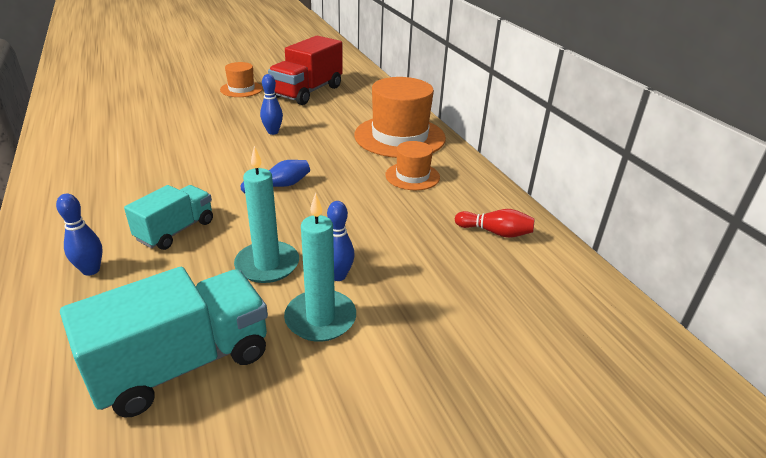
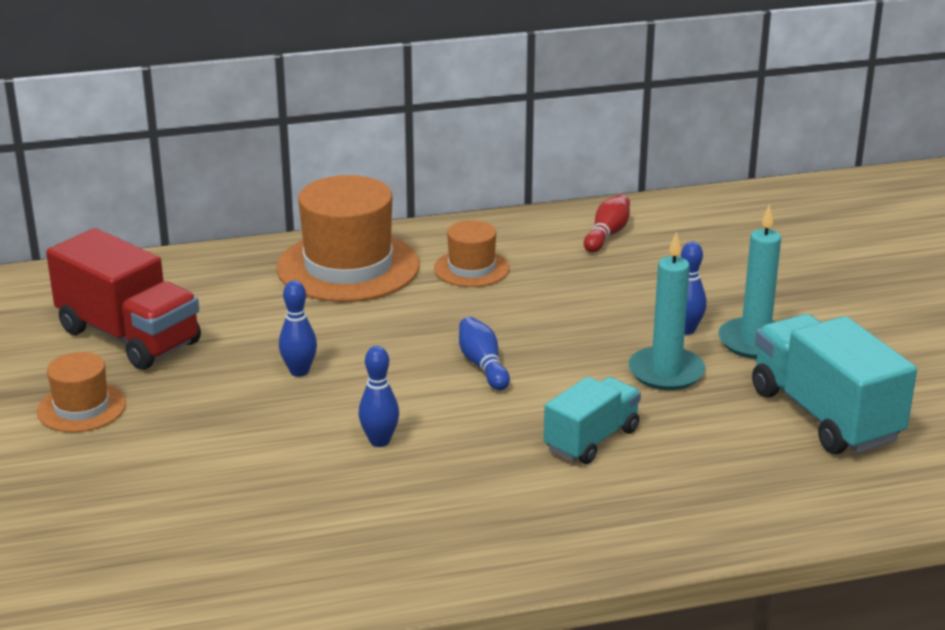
camera: 80 degrees left, 5 degrees down
(91, 270) = (677, 493): blue bowling pin -> blue bowling pin (379, 441)
(176, 231) = (591, 439): turquoise truck -> turquoise truck turned 90 degrees clockwise

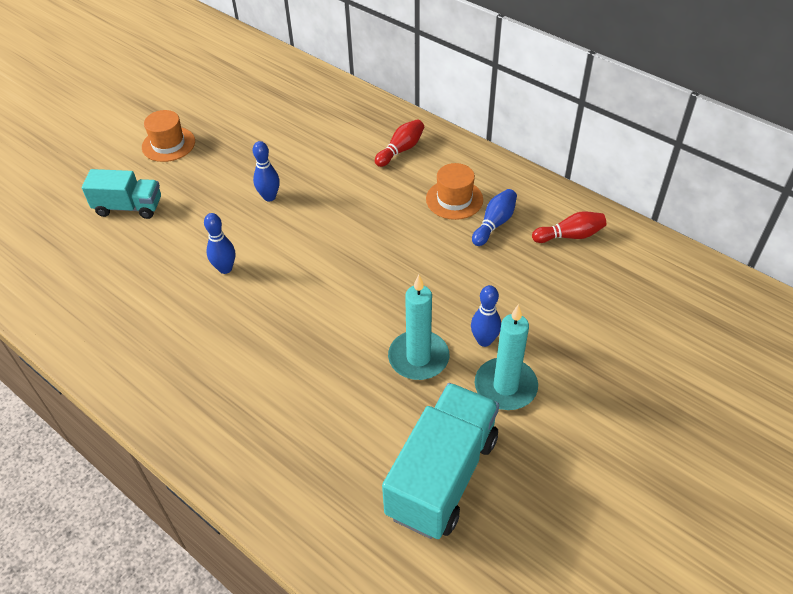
camera: 55 degrees right, 20 degrees up
(129, 337) = (248, 119): red truck -> none
(348, 267) = (401, 150): orange hat -> red bowling pin
(483, 365) = (345, 266): blue bowling pin -> blue bowling pin (494, 224)
(591, 439) = (303, 362): turquoise truck -> turquoise truck (129, 207)

